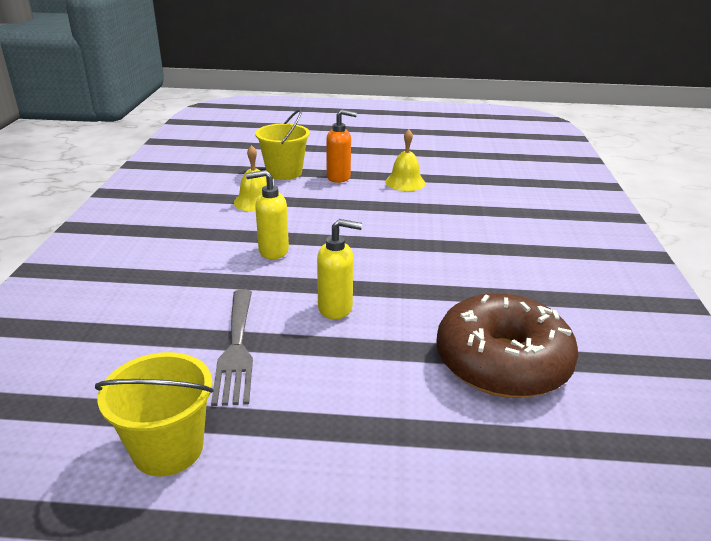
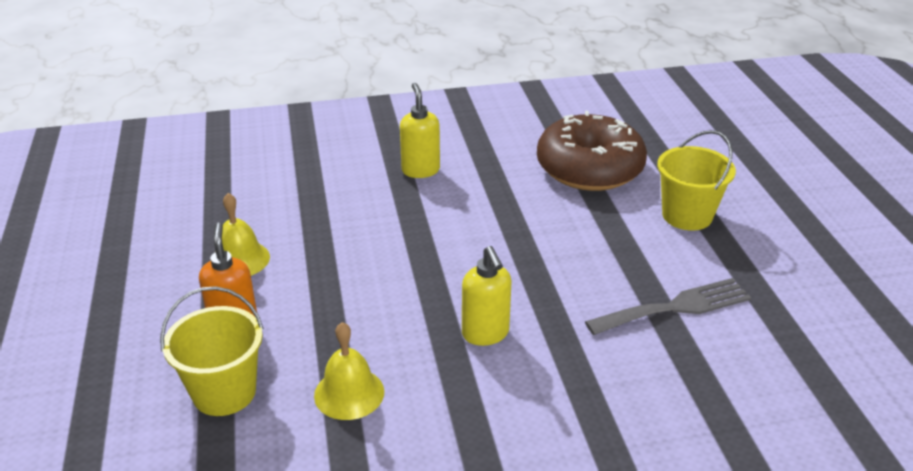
camera: 105 degrees left, 5 degrees up
(168, 448) = (807, 307): yellow bucket -> yellow bucket (687, 215)
(336, 308) = (572, 261): yellow soap dispenser -> yellow soap dispenser (420, 170)

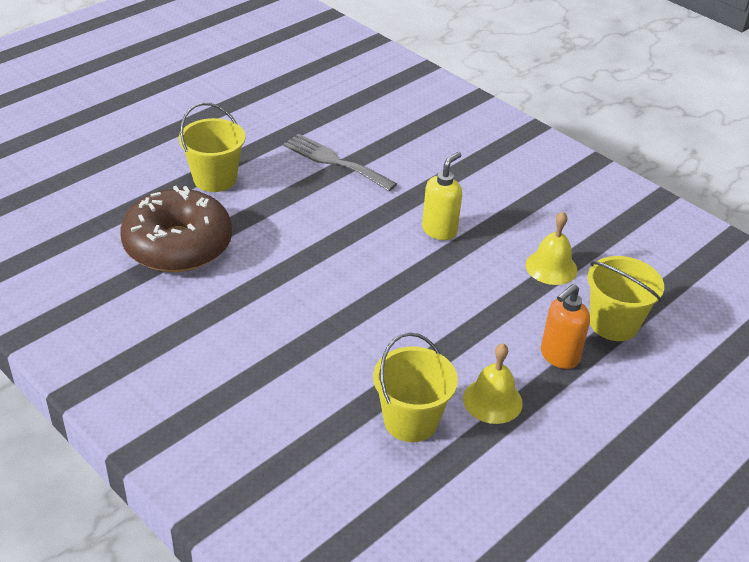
camera: 125 degrees left, 5 degrees up
(273, 210) = (410, 421): none -> yellow bucket
(420, 170) = (261, 350): yellow soap dispenser -> none

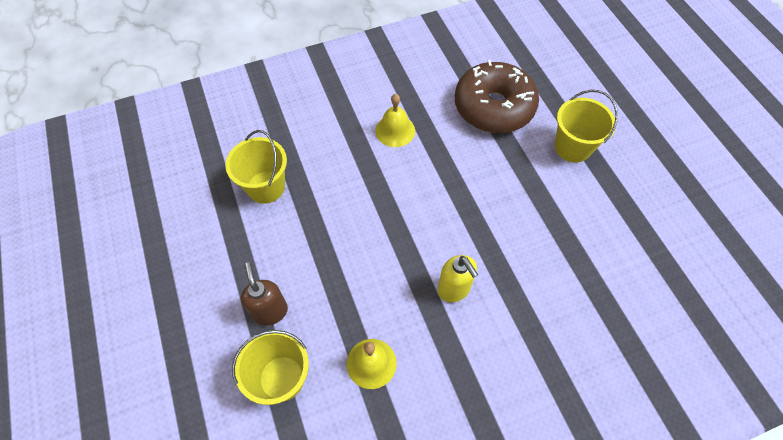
camera: 115 degrees right, 20 degrees up
(334, 161) = (580, 242): grey fork -> none
(492, 400) = (255, 243): yellow bell -> yellow bell (395, 130)
(559, 356) = (270, 311): orange soap dispenser -> brown soap dispenser

